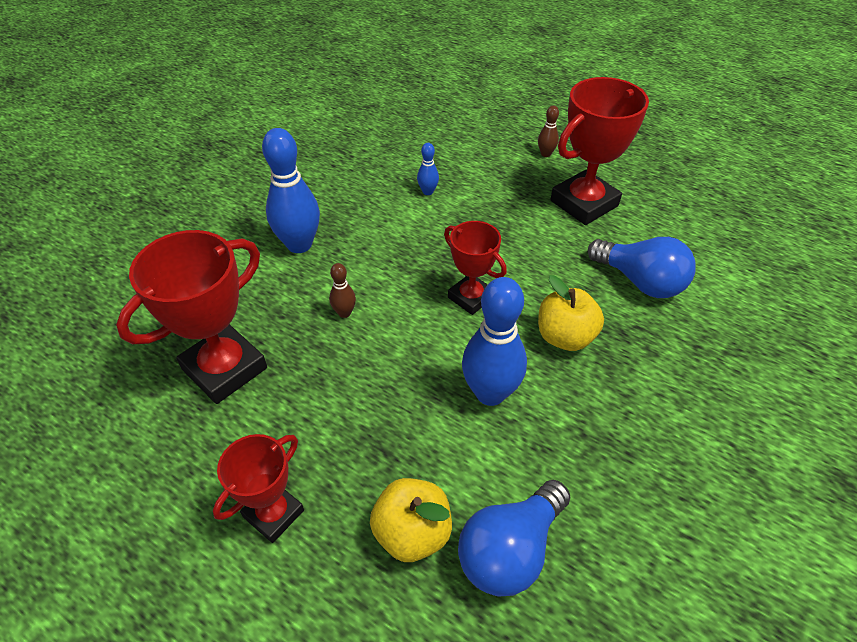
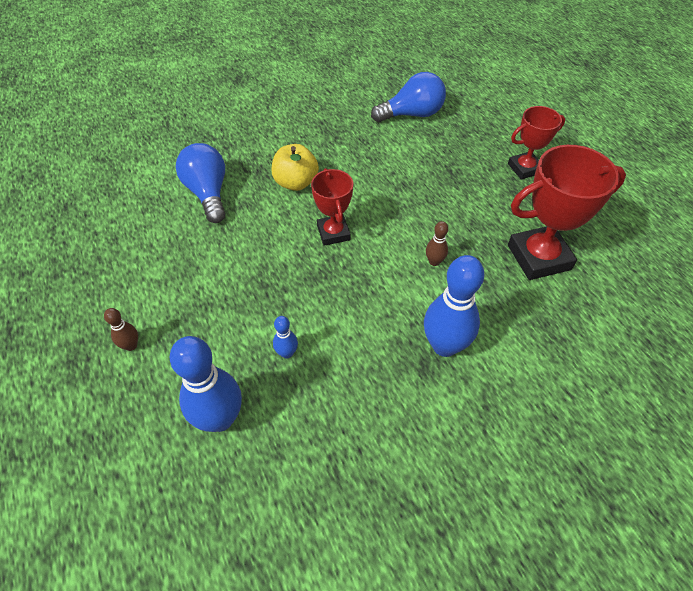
camera: 150 degrees left, 5 degrees up
(412, 532) = (455, 136): yellow apple -> none
(490, 393) = (369, 173): blue bowling pin -> blue bowling pin (220, 418)
(584, 203) = (167, 271): red trophy -> none

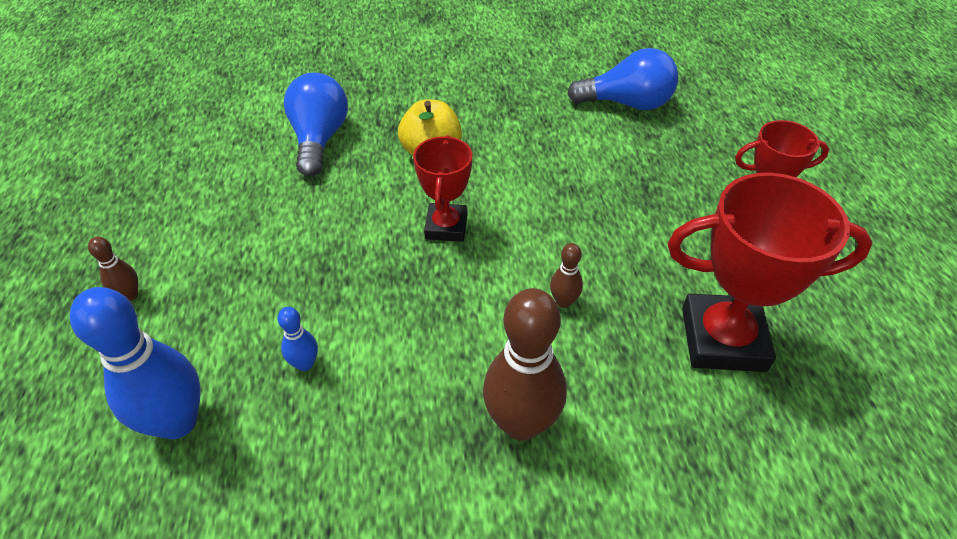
camera: 20 degrees right, 5 degrees down
(444, 345) = (521, 423): blue bowling pin -> brown bowling pin

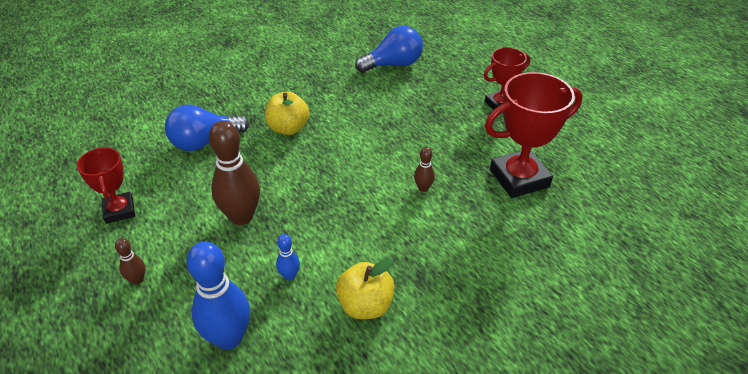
camera: 25 degrees left, 5 degrees down
(319, 139) = (204, 142): blue light bulb -> blue light bulb turned 90 degrees counterclockwise
(375, 452) = (365, 305): none -> yellow apple
(446, 226) = (327, 169): red trophy -> red trophy (119, 210)
(521, 423) = (438, 259): brown bowling pin -> brown bowling pin (241, 216)

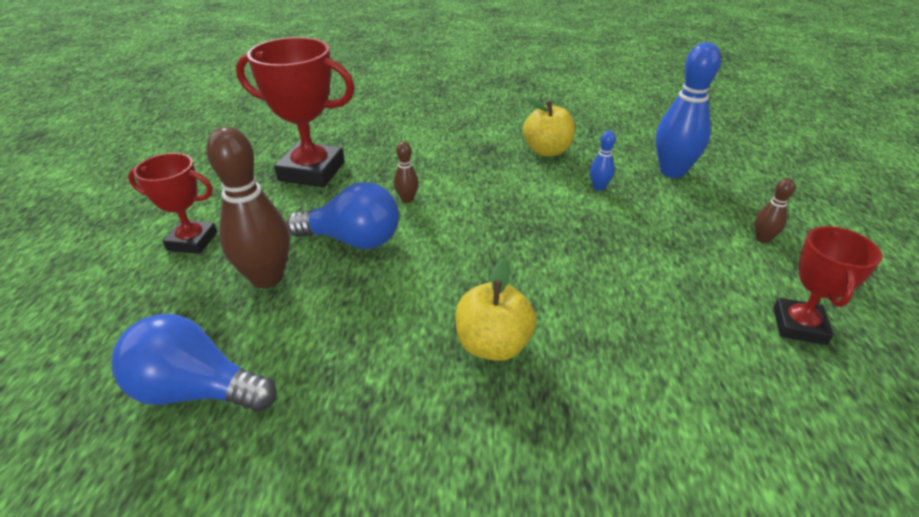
camera: 145 degrees left, 5 degrees down
(204, 142) = (646, 386): blue light bulb -> blue light bulb (353, 240)
(241, 216) = (625, 252): brown bowling pin -> brown bowling pin (267, 278)

